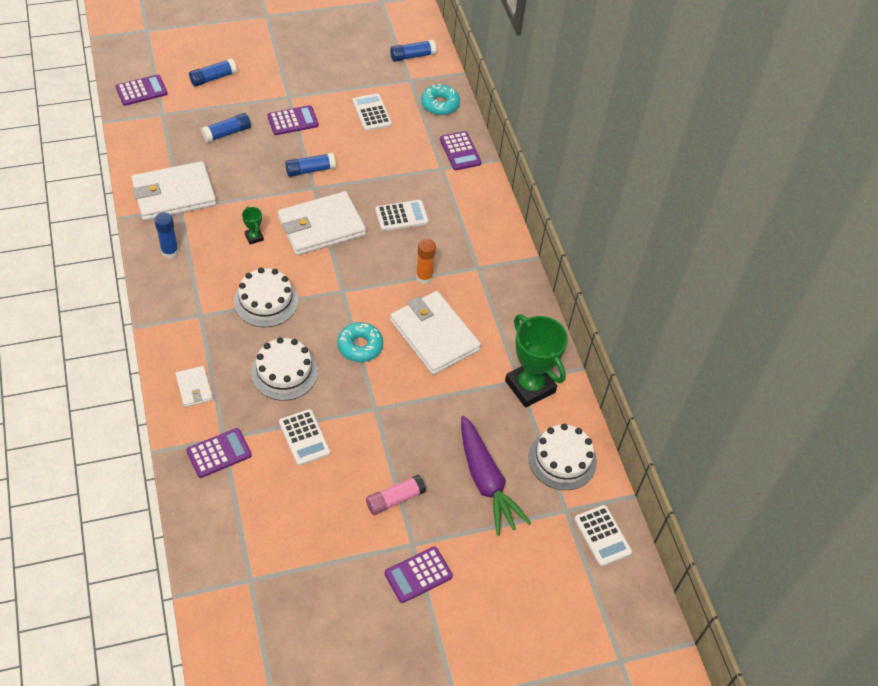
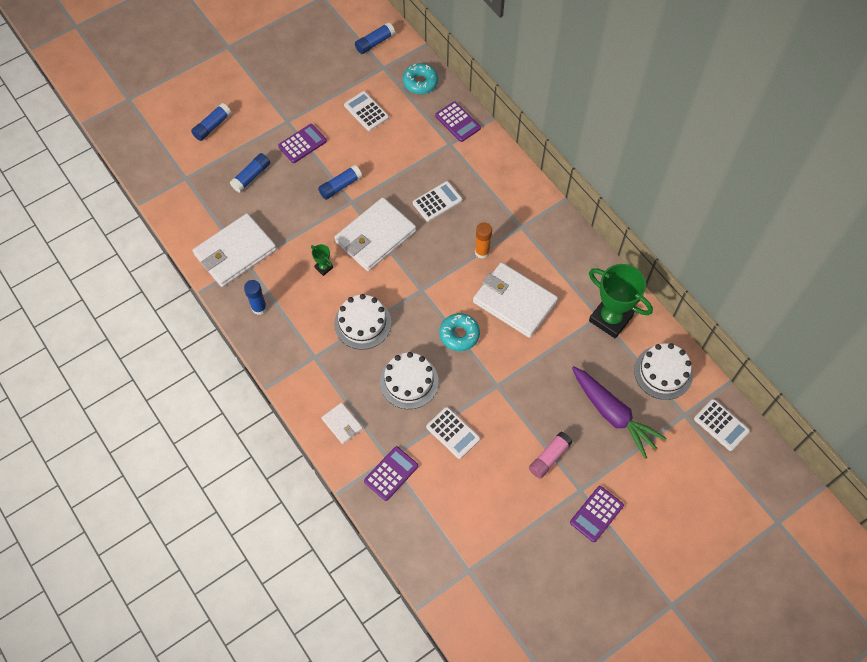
camera: 15 degrees left, 10 degrees up
(141, 91) = (155, 161): purple calculator -> none

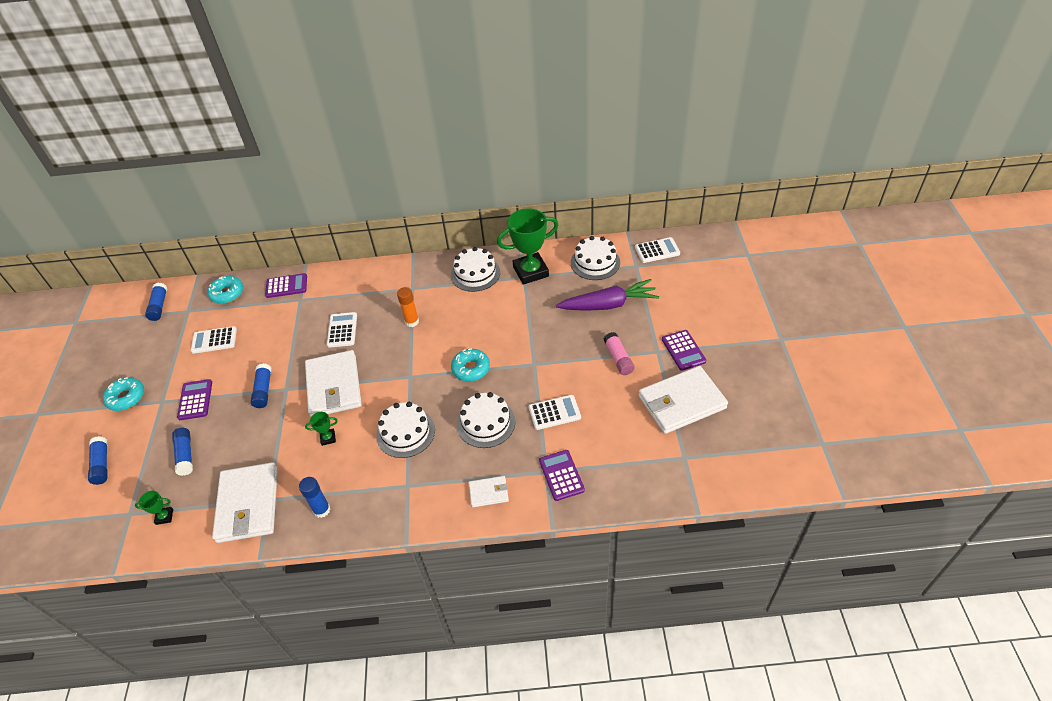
camera: 55 degrees left, 15 degrees down
(195, 203) = (164, 517): none -> green trophy
(276, 94) = (126, 397): none -> turquoise donut
(514, 302) = (471, 321): white wallet -> white wallet (681, 402)
(575, 270) = (475, 273): none -> white cake

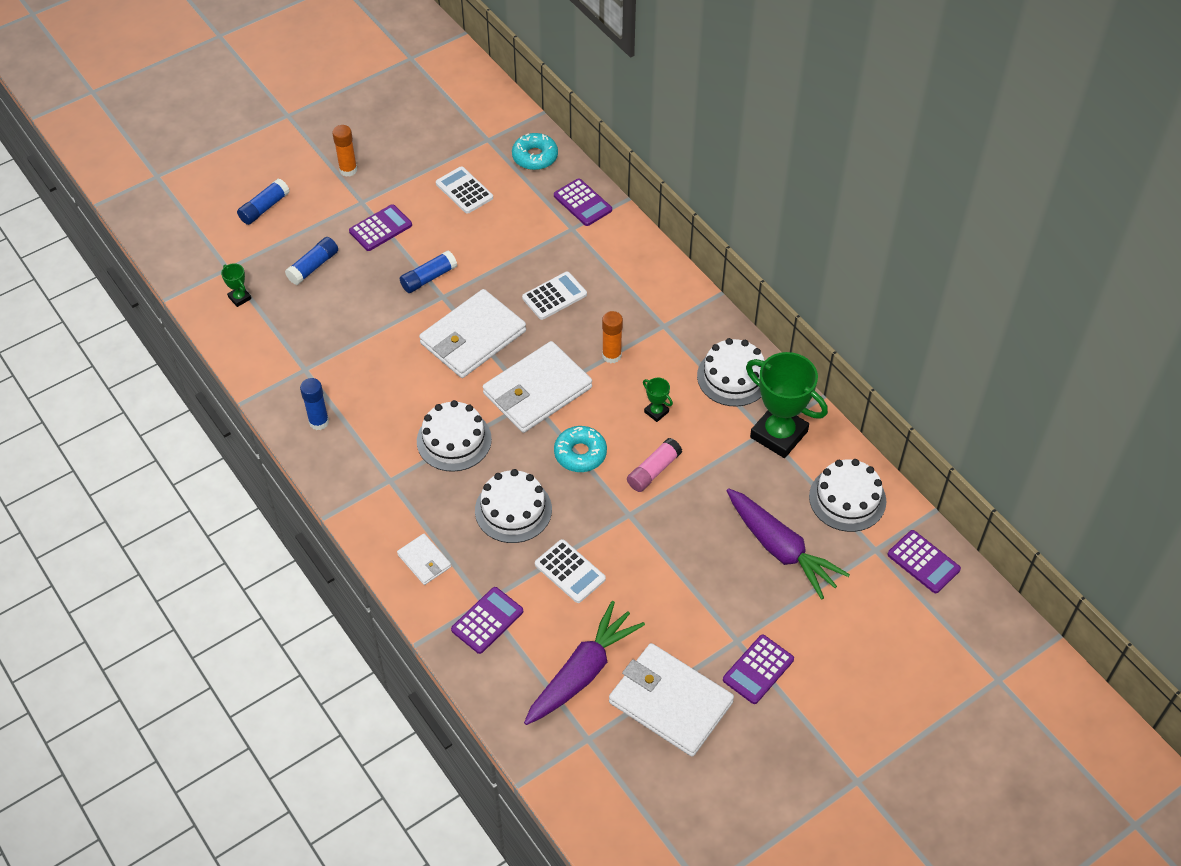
camera: 55 degrees right, 5 degrees up
(126, 397) = (348, 170): turquoise donut -> orange glue stick
(159, 306) = (477, 111): blue glue stick -> none
(248, 505) = (289, 356): white wallet -> white wallet (537, 390)
(328, 438) = (404, 374): green trophy -> green trophy (656, 412)
(618, 358) = (696, 601): pink glue stick -> pink glue stick (654, 470)
(633, 438) = (582, 672): none -> purple carrot
(657, 250) = (923, 562): white calculator -> purple calculator

